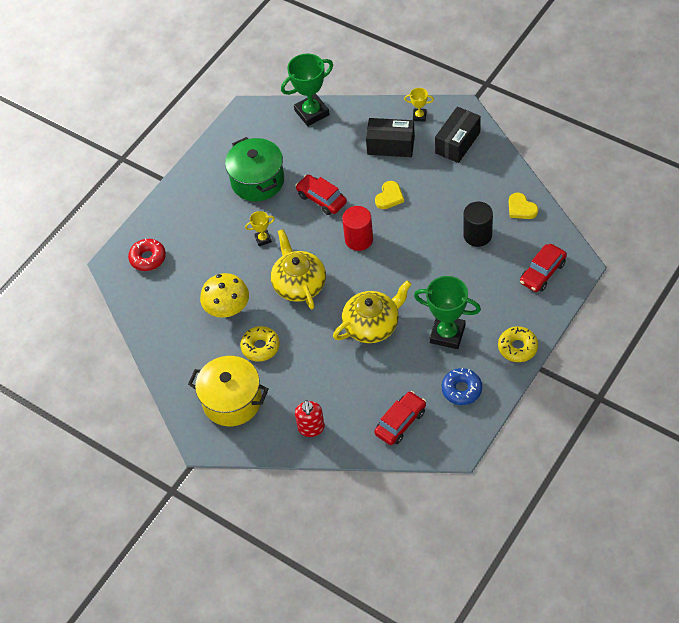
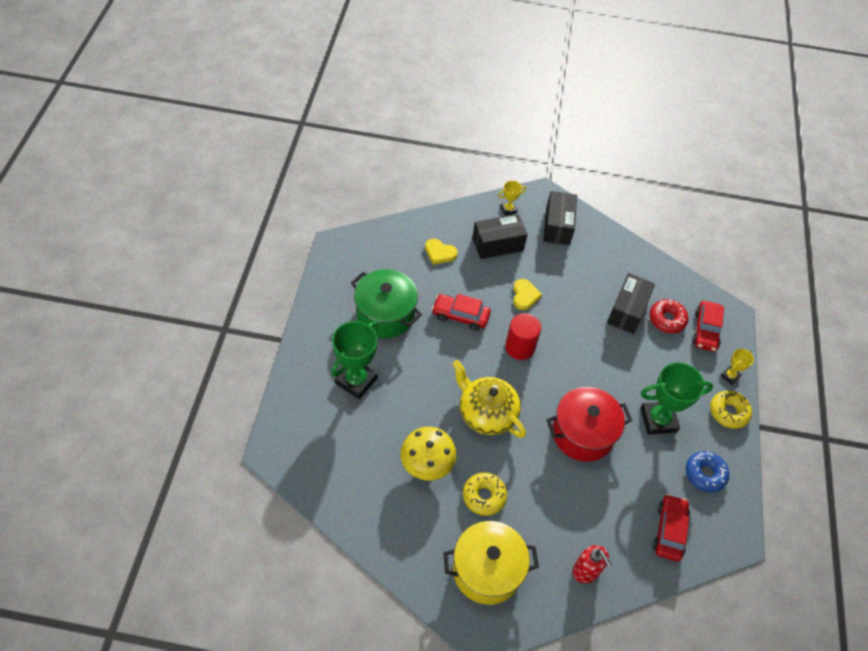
camera: 35 degrees left, 0 degrees up
(148, 258) = (310, 434): red donut -> red donut (667, 319)
(263, 239) = (423, 375): yellow trophy -> yellow trophy (730, 376)
(312, 113) = (403, 231): green trophy -> green trophy (356, 381)
(372, 325) = (582, 434): yellow teapot -> red pot
(477, 235) = (627, 311): black cylinder -> black box
(521, 208) = (650, 273): yellow heart -> yellow heart (439, 253)

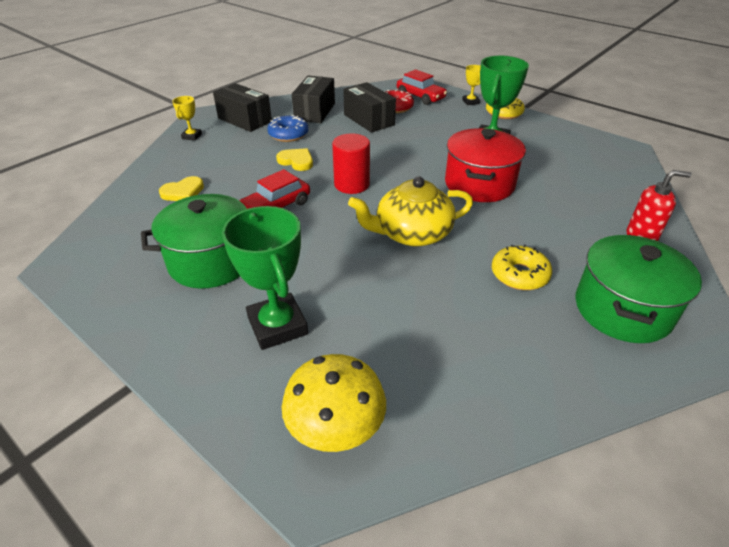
camera: 55 degrees left, 15 degrees down
(427, 464) = (450, 306): yellow mushroom -> yellow mushroom (336, 430)
(487, 570) = (622, 309): yellow pot -> green pot
(497, 244) = (221, 155): black box -> black box (315, 112)
(669, 531) = (609, 176): red car -> none
(705, 474) = (557, 141): blue donut -> blue donut (288, 134)

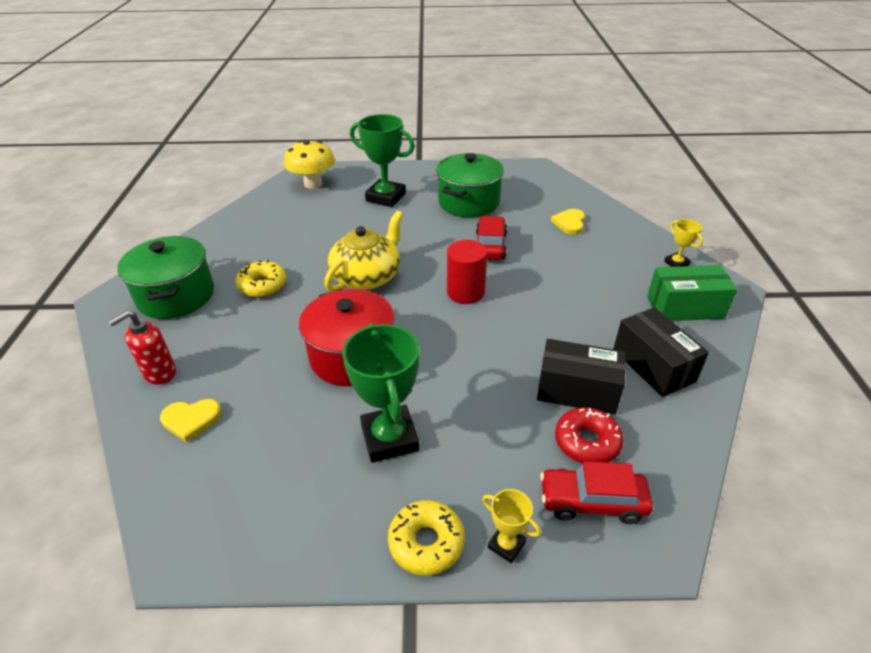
camera: 140 degrees right, 0 degrees up
(244, 120) = (685, 307): black box -> green box
(288, 134) = (610, 314): blue donut -> none
(296, 161) = (546, 289): yellow heart -> yellow heart (191, 420)

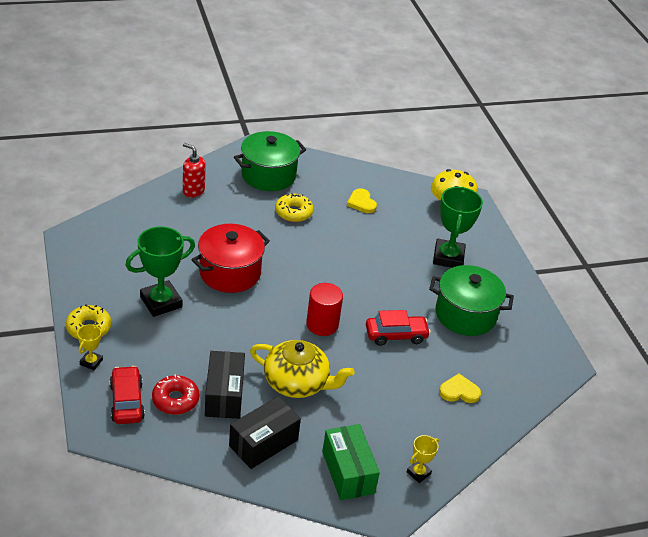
camera: 70 degrees right, 0 degrees up
(191, 420) = (158, 215): yellow heart -> yellow heart (361, 203)
(367, 276) = (323, 265): yellow teapot -> yellow teapot (297, 382)

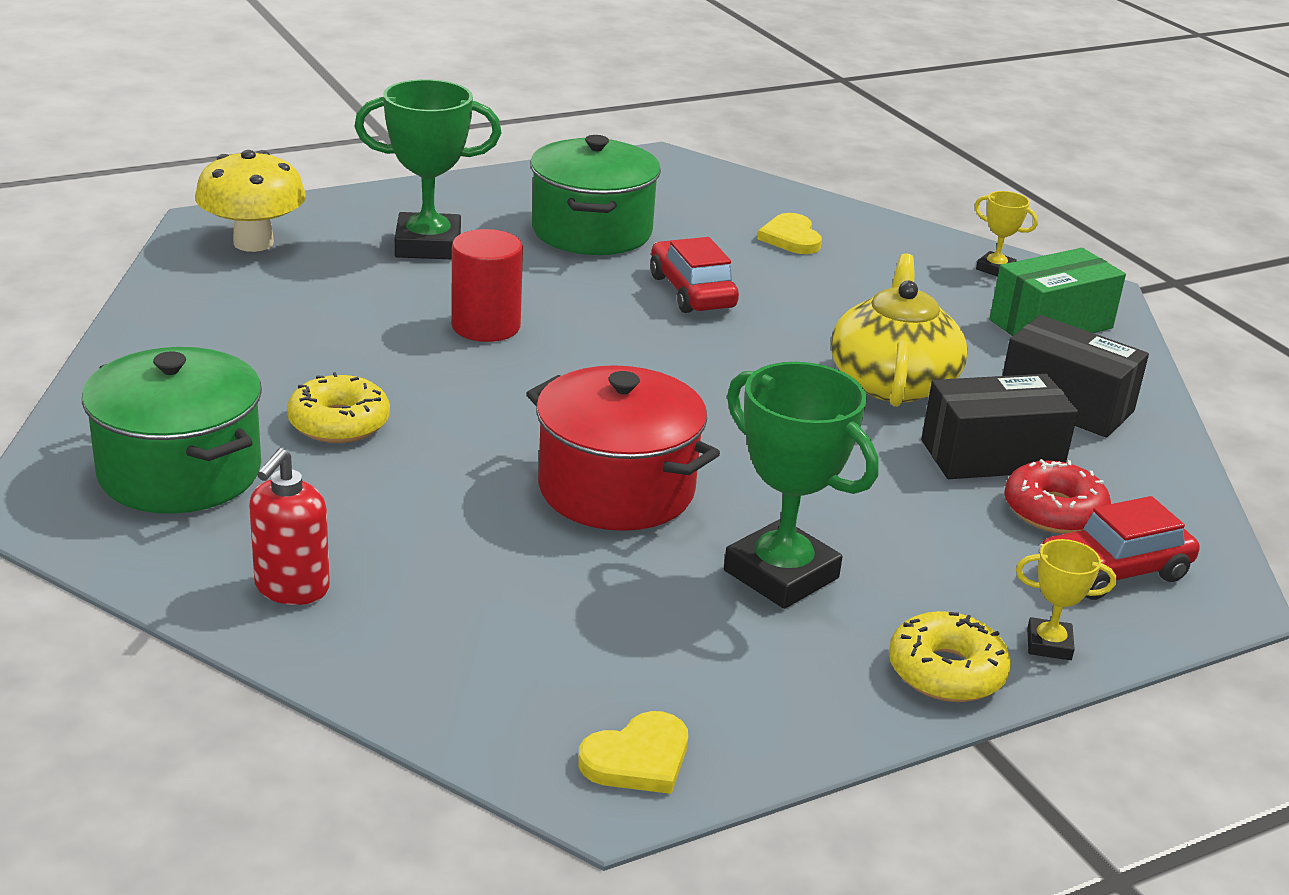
camera: 100 degrees left, 10 degrees down
(322, 324) = (714, 365): red cylinder -> red cylinder (486, 326)
(361, 203) = (267, 339): yellow heart -> yellow heart (638, 759)

